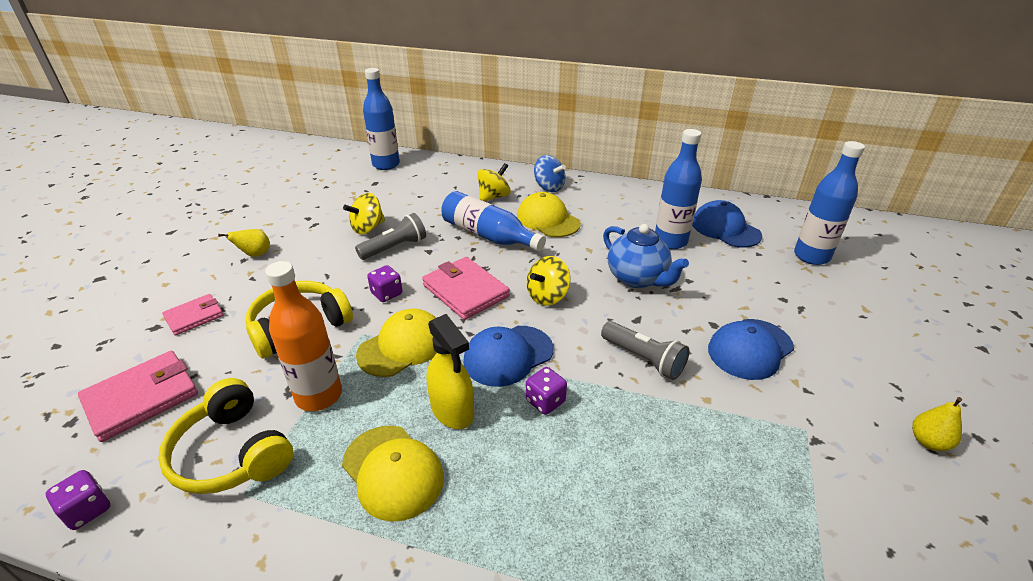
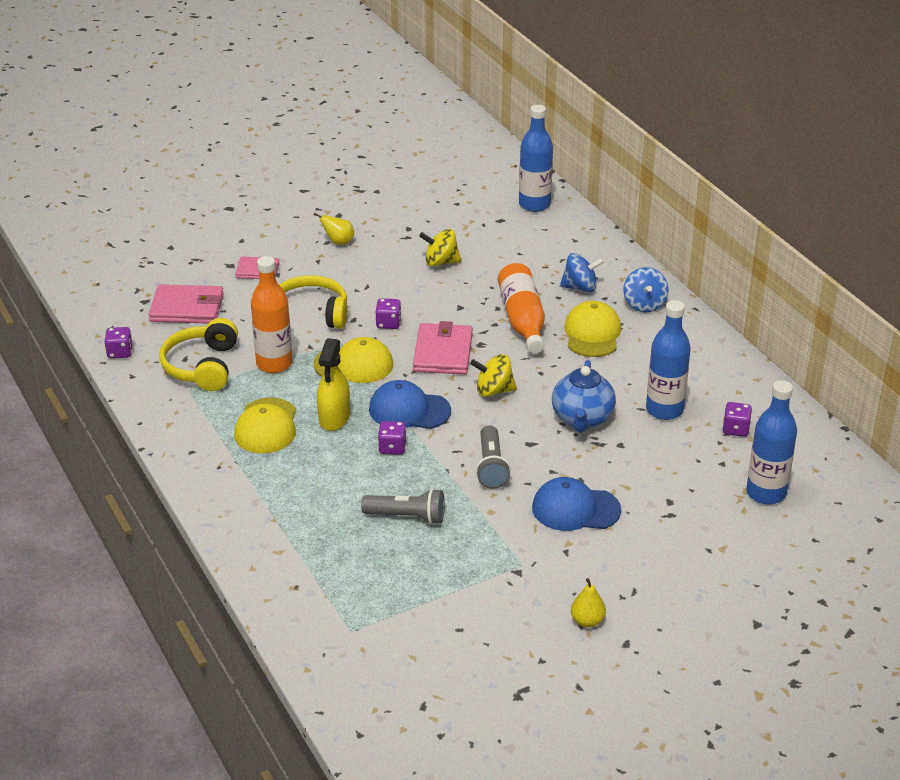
camera: 45 degrees right, 0 degrees up
(395, 248) = (439, 290): grey flashlight -> grey flashlight (407, 517)
(488, 235) = (522, 320): blue bottle -> orange bottle
(494, 197) = (580, 287): yellow spinning top -> blue spinning top
(725, 229) = (735, 429): blue cap -> purple dice

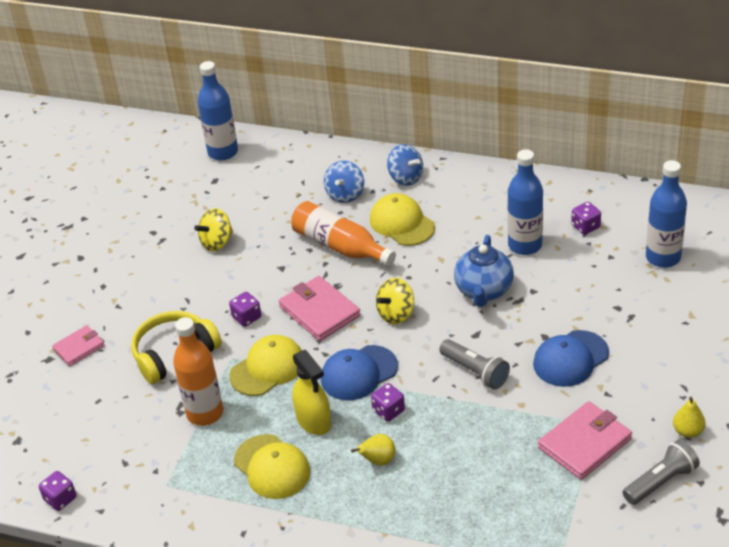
camera: 40 degrees left, 5 degrees up
(187, 308) = (64, 420): pink wallet -> pink wallet (585, 443)
(202, 366) = (149, 458): yellow headphones -> none
(338, 242) = (113, 279): yellow pear -> yellow pear (378, 461)
(407, 517) = (473, 454): grey flashlight -> grey flashlight (660, 481)
(580, 287) = (345, 194): blue spinning top -> blue spinning top turned 150 degrees clockwise
(582, 419) = (483, 291): blue teapot -> blue teapot turned 45 degrees clockwise

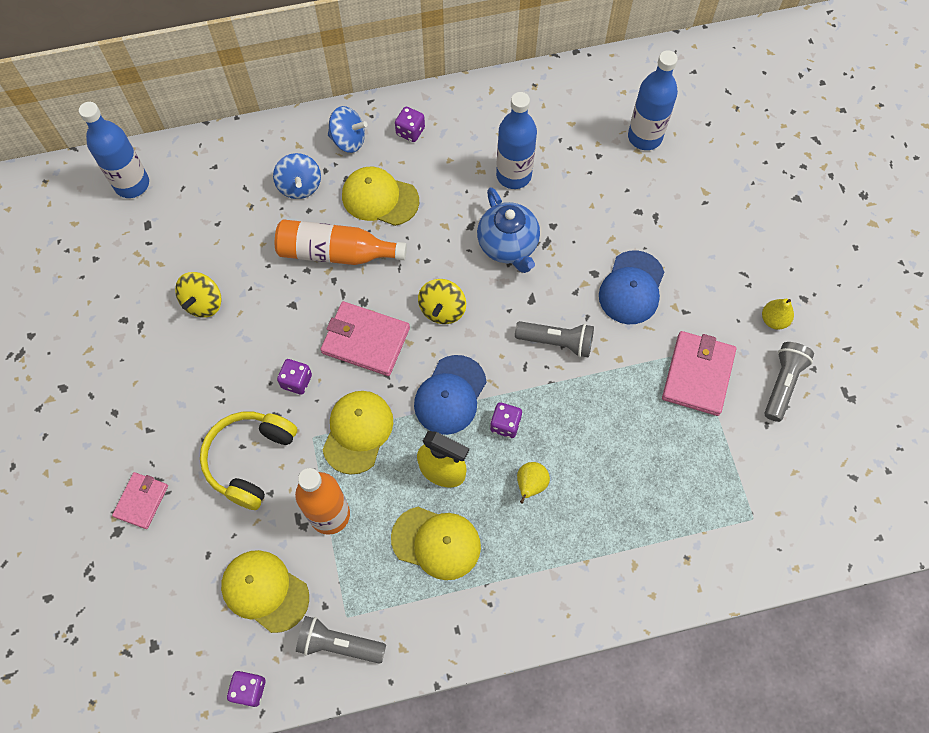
camera: 35 degrees left, 25 degrees up
(120, 441) = (265, 591): none -> yellow cap
(147, 500) = (339, 644): none -> grey flashlight
(585, 227) = (556, 130): purple dice -> purple dice (410, 131)

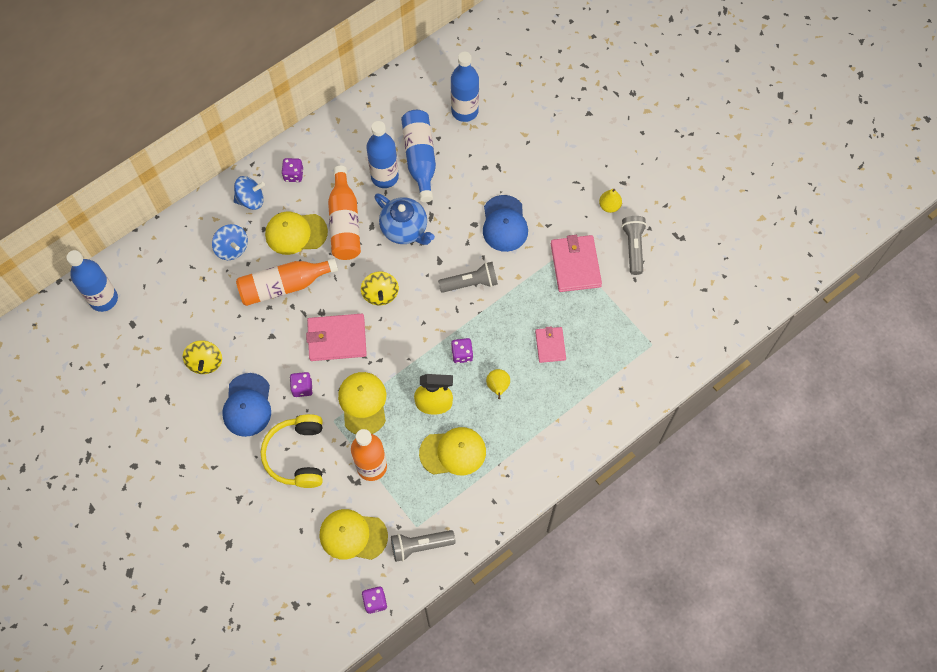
camera: 25 degrees left, 0 degrees up
(141, 501) = (235, 516): pink wallet -> pink wallet (550, 345)
(441, 209) = (344, 223): none -> orange bottle
(450, 395) = (414, 351): blue cap -> blue cap (247, 405)
(565, 170) = (420, 158): none -> blue bottle

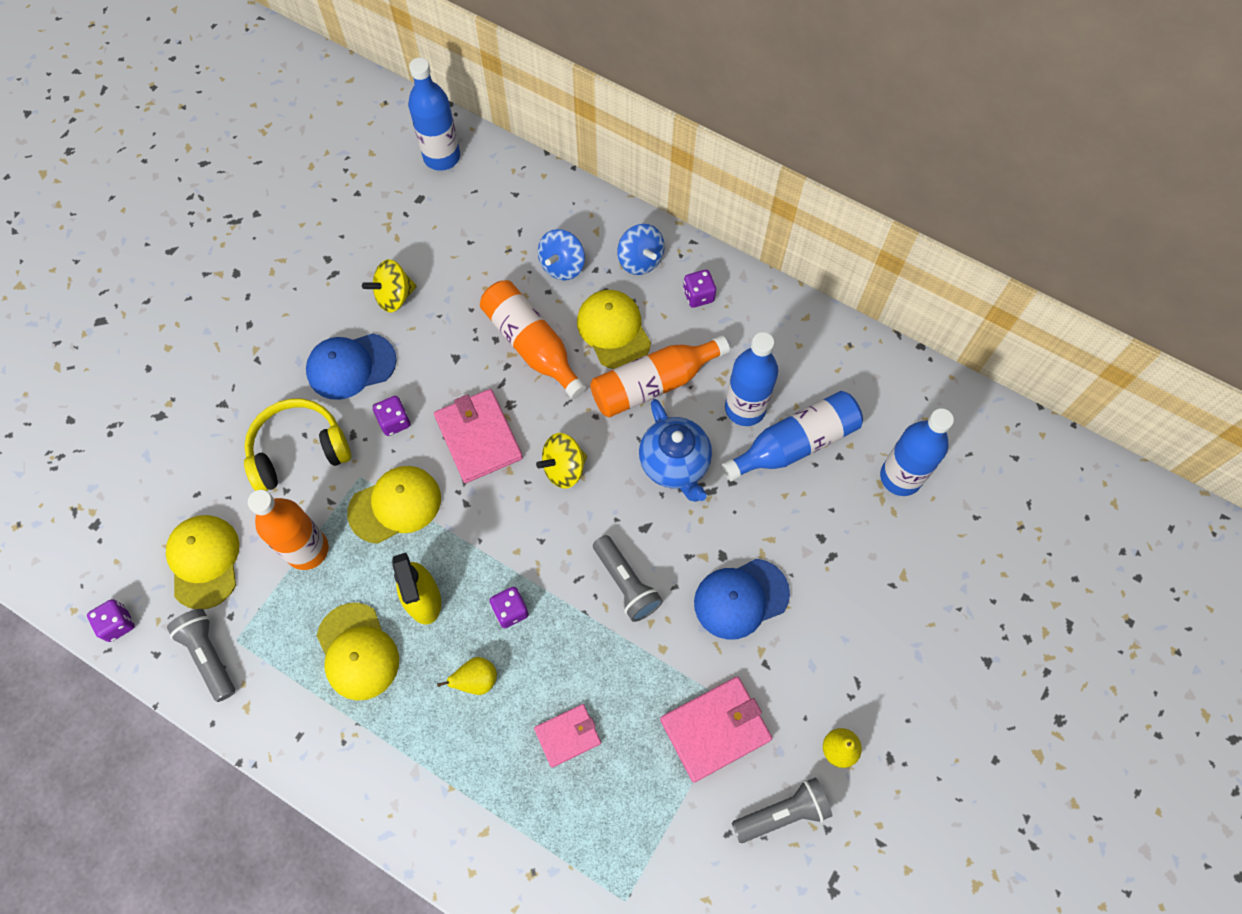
camera: 70 degrees right, 0 degrees up
(405, 229) = (675, 464): blue teapot -> blue teapot turned 45 degrees counterclockwise

